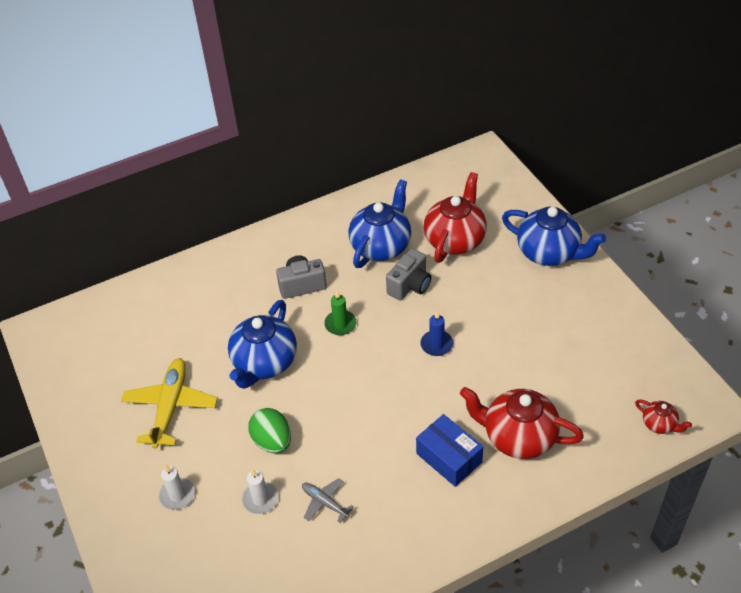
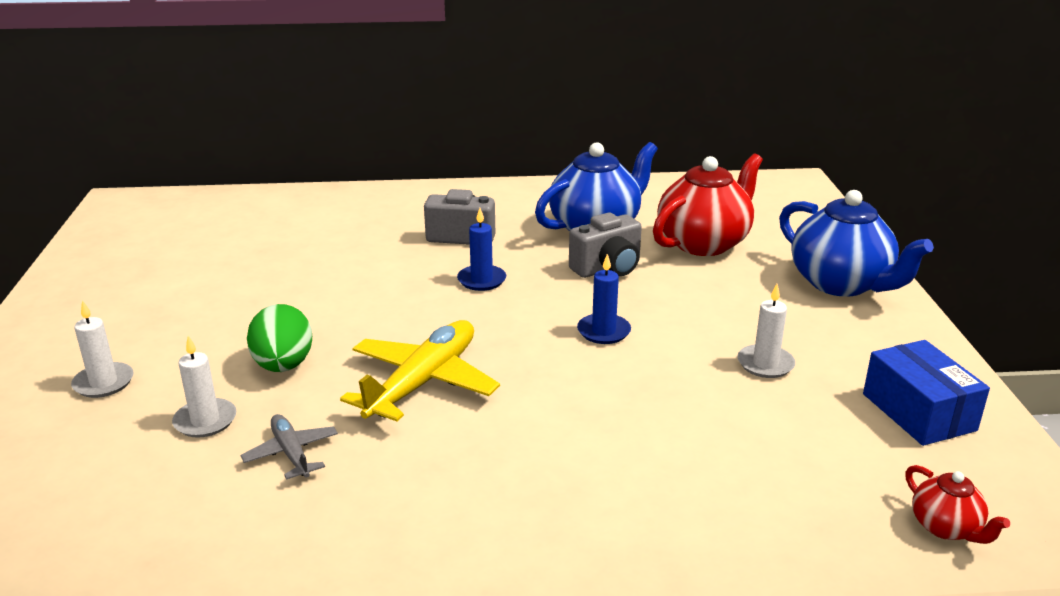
camera: 20 degrees right, 20 degrees down
(170, 407) = (190, 298): yellow plane -> yellow plane (422, 383)
(264, 363) = (348, 290): blue teapot -> none
(340, 324) = (481, 280): green candle -> blue candle
(449, 458) = (528, 459): blue box -> blue box (918, 412)
(518, 437) = (664, 468): red teapot -> none
(535, 339) = (765, 364): none -> white candle

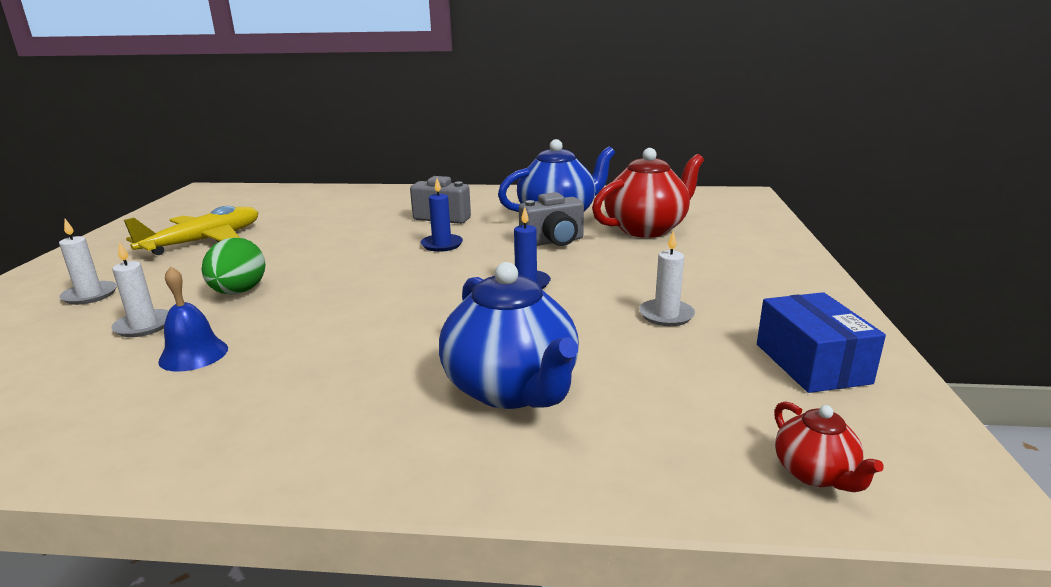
camera: 10 degrees right, 5 degrees down
(291, 453) = (193, 354): grey plane -> blue bell
(422, 383) = (344, 310): yellow plane -> yellow plane (203, 241)
(841, 284) = (763, 261): blue teapot -> blue teapot (512, 389)

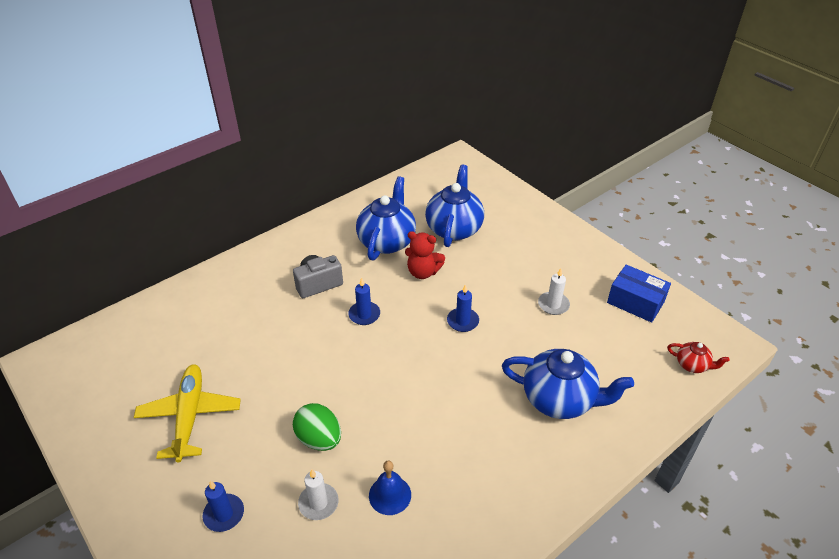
camera: 45 degrees left, 20 degrees up
(90, 295) = (224, 514): white candle -> blue candle
(553, 242) = (423, 272): grey camera -> red teddy bear
(646, 229) = (454, 228): red teapot -> blue teapot

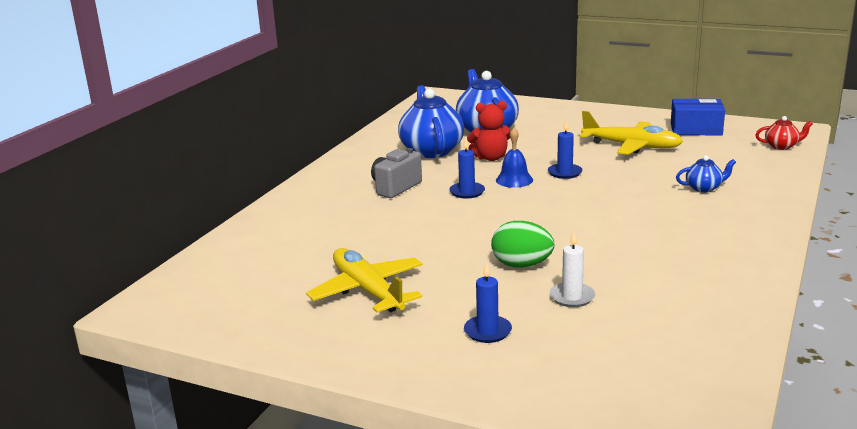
camera: 25 degrees left, 20 degrees down
(390, 495) = (631, 273): blue bell -> blue bell (514, 180)
(553, 305) = (631, 146): white candle -> yellow plane
(559, 399) = (704, 188): blue teapot -> blue teapot, size x0.48

